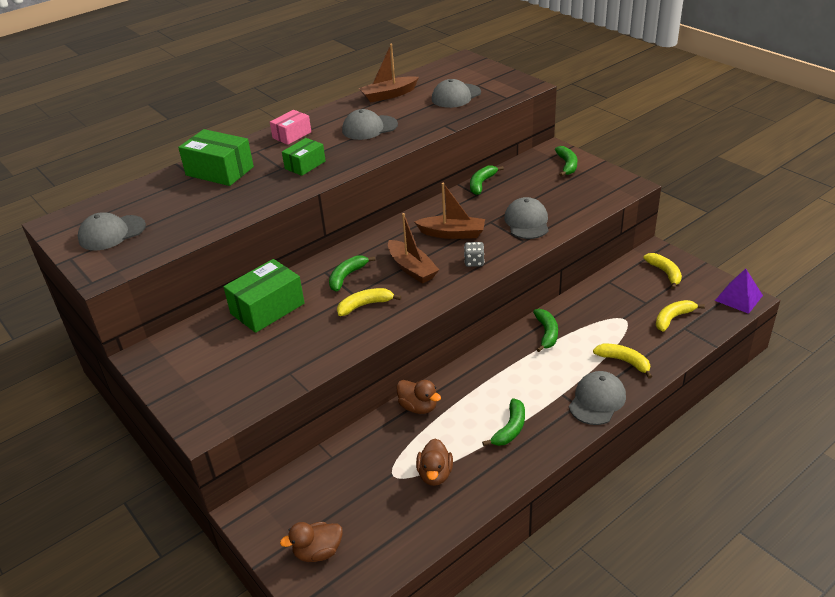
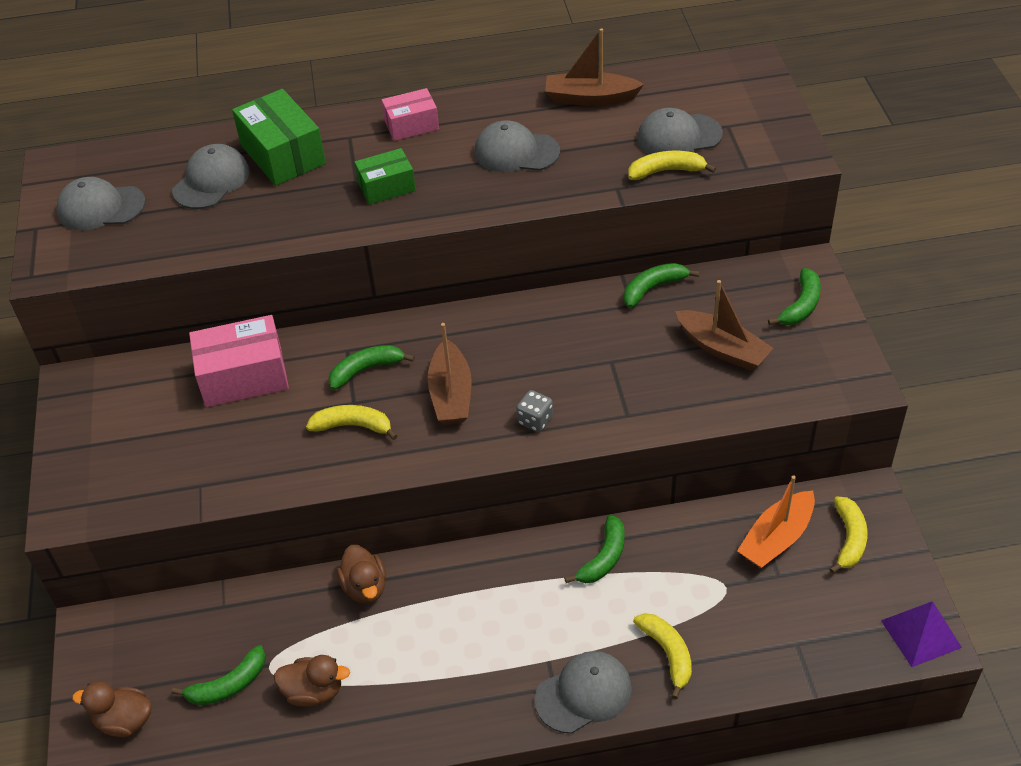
camera: 30 degrees right, 10 degrees up
(267, 308) = (244, 376): green box -> pink box
(435, 474) = (314, 691): brown duck -> brown duck turned 120 degrees counterclockwise
(452, 233) = (546, 359): brown boat -> brown boat (722, 348)
(510, 429) = (445, 677): green banana -> green banana (228, 685)
(527, 222) = (658, 384): grey cap -> grey cap (211, 181)
(629, 287) = (776, 539): none -> orange boat
(673, 318) = (794, 620): yellow banana -> yellow banana (666, 171)

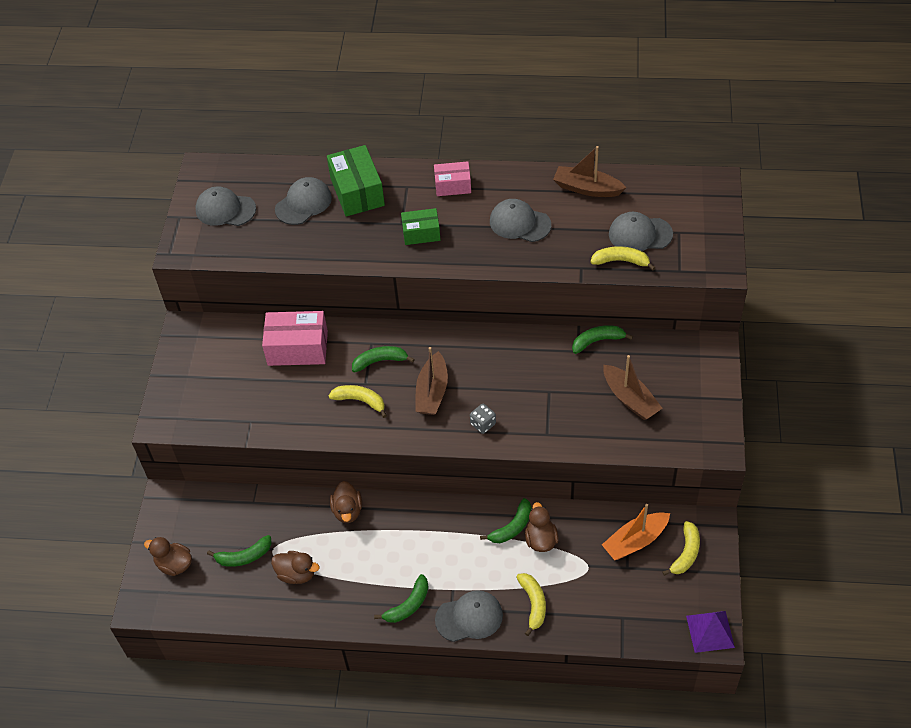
camera: 15 degrees right, 5 degrees up
(648, 565) = (540, 540): none -> brown duck
(801, 306) = (698, 378): green banana -> green banana (408, 605)

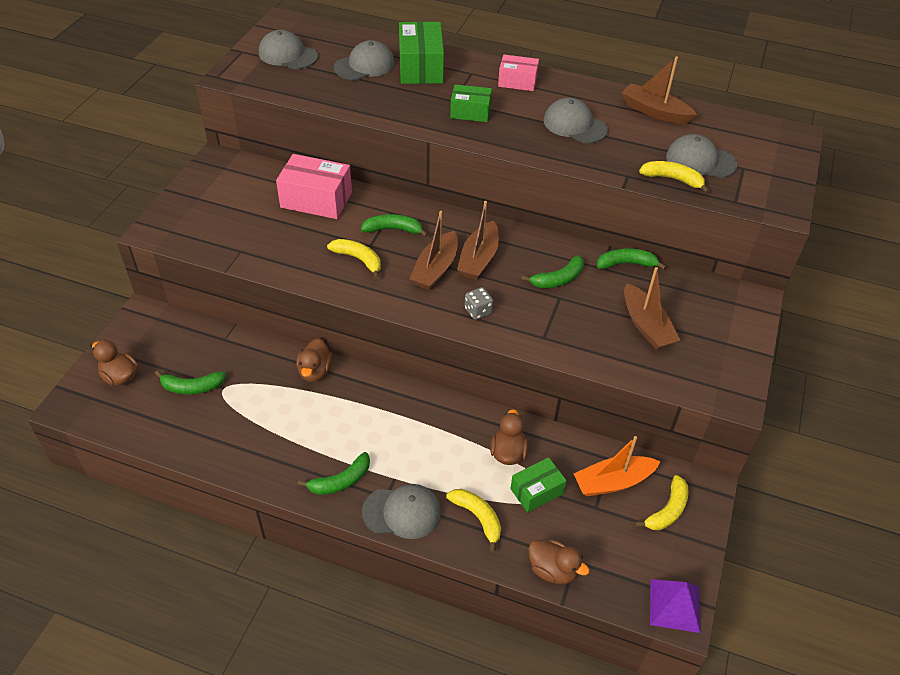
camera: 10 degrees right, 5 degrees down
(296, 574) = (237, 418): brown duck -> brown duck (553, 570)
(467, 371) = (479, 259): none -> brown boat
(512, 527) = (481, 432): green banana -> green banana (558, 279)
(533, 604) = (478, 518): yellow banana -> yellow banana turned 45 degrees counterclockwise
(574, 567) = (536, 491): none -> green box

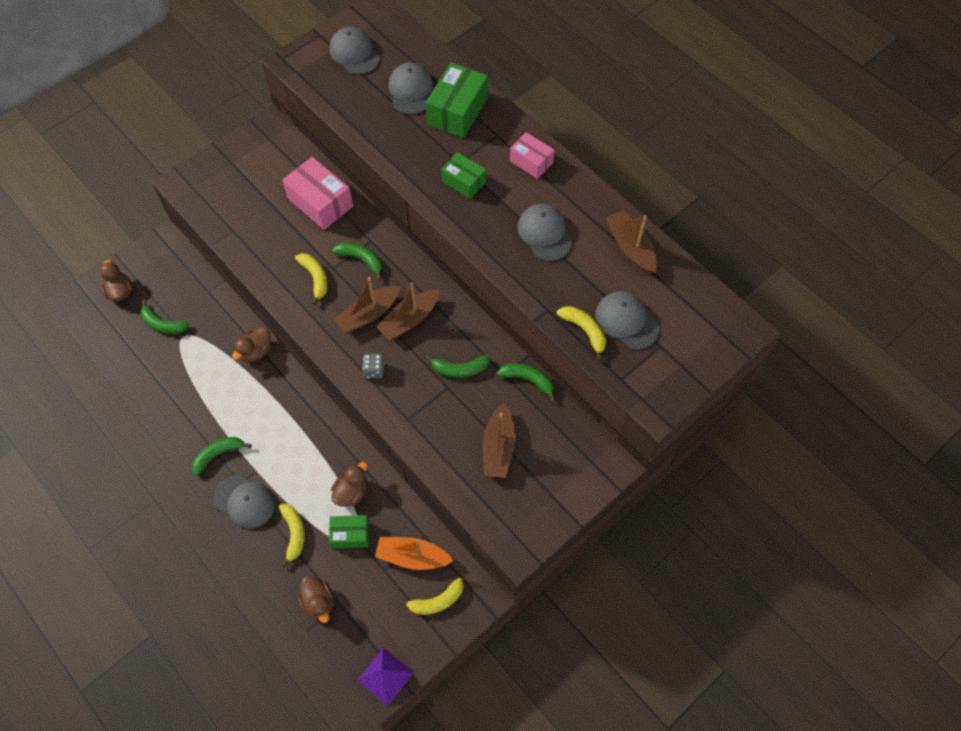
camera: 30 degrees right, 15 degrees up
(341, 481) = (218, 454): green banana -> green banana turned 150 degrees clockwise
(364, 65) = (411, 91): grey cap -> grey cap turned 90 degrees counterclockwise

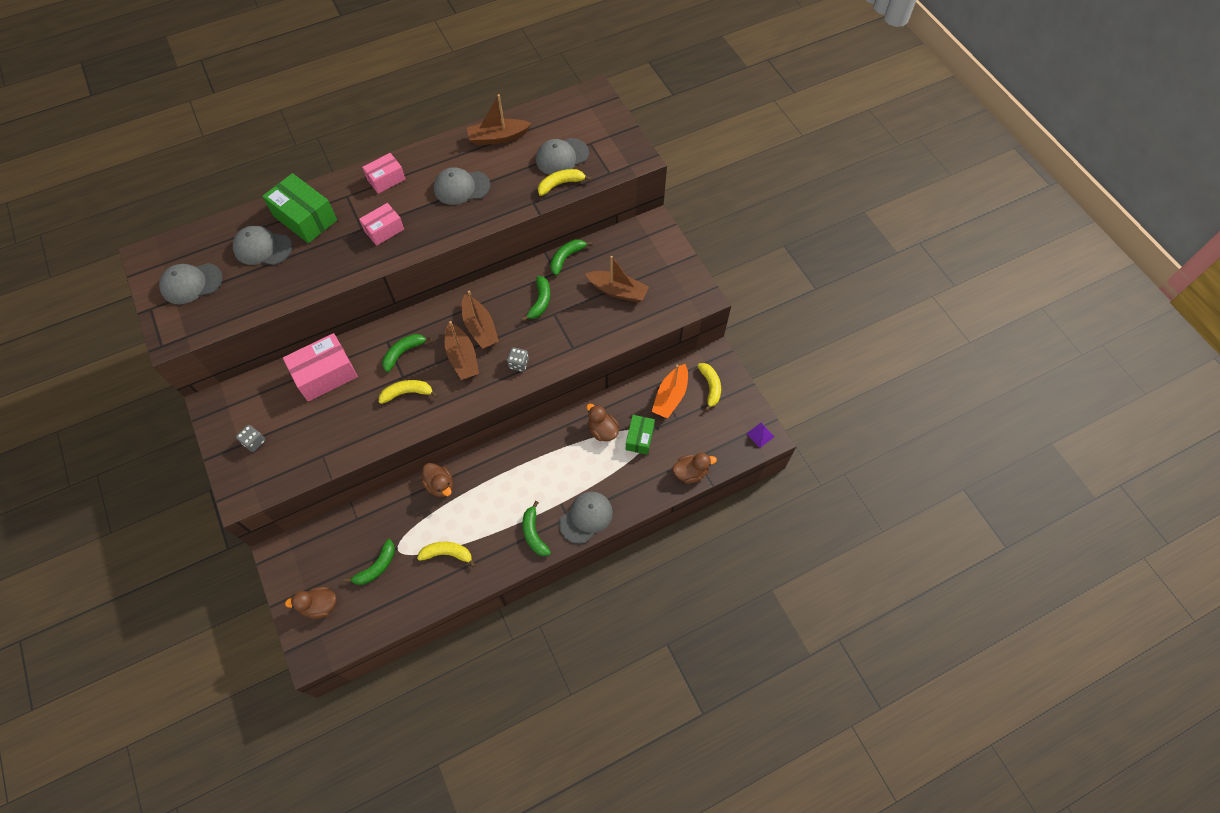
camera: 75 degrees left, 0 degrees up
(237, 173) = (254, 442): none -> grey dice
(294, 533) = (627, 482): yellow banana -> yellow banana (447, 554)
(385, 676) = (760, 435): purple pyramid -> purple pyramid, size x0.63
(464, 182) = (384, 230): green box -> pink box

